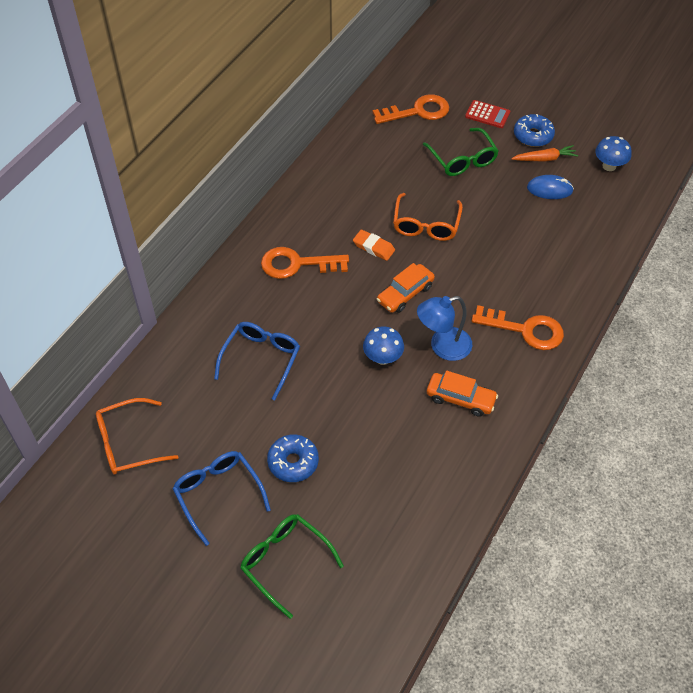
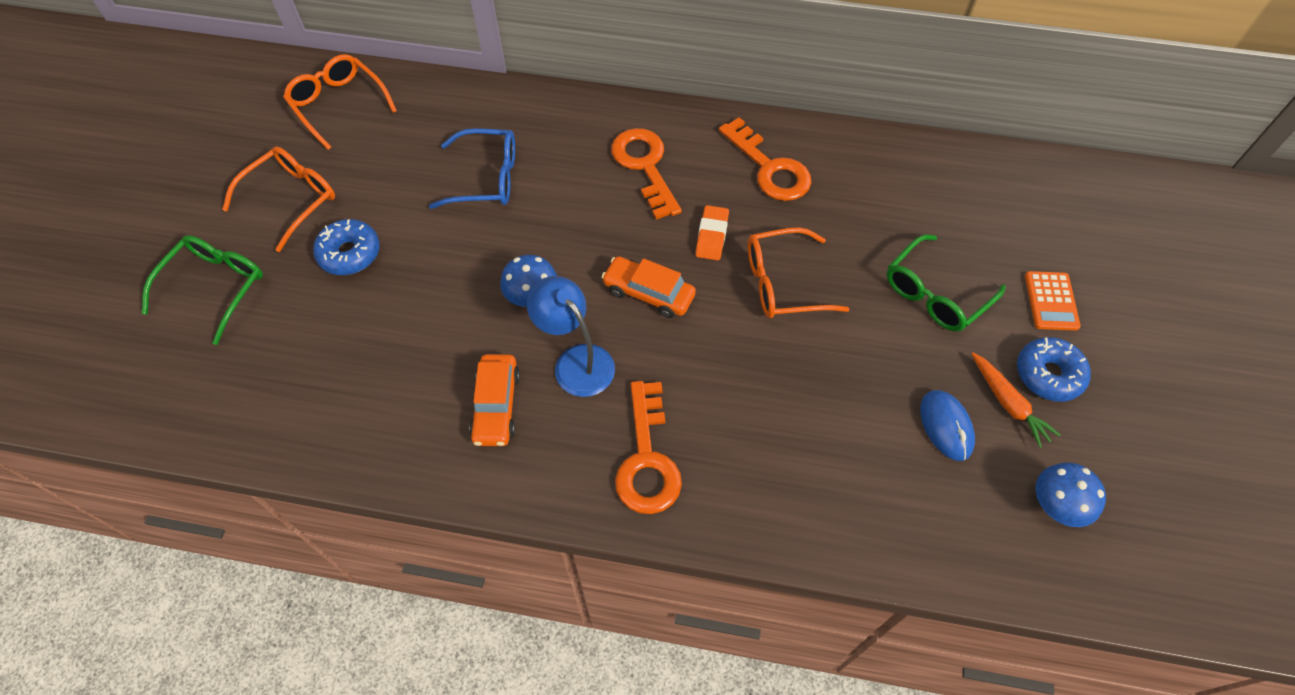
camera: 70 degrees right, 5 degrees up
(218, 494) = (291, 200): blue glasses -> orange glasses
(417, 111) = (995, 213): orange key -> orange key (769, 168)
(487, 114) = (1051, 301): red calculator -> orange calculator

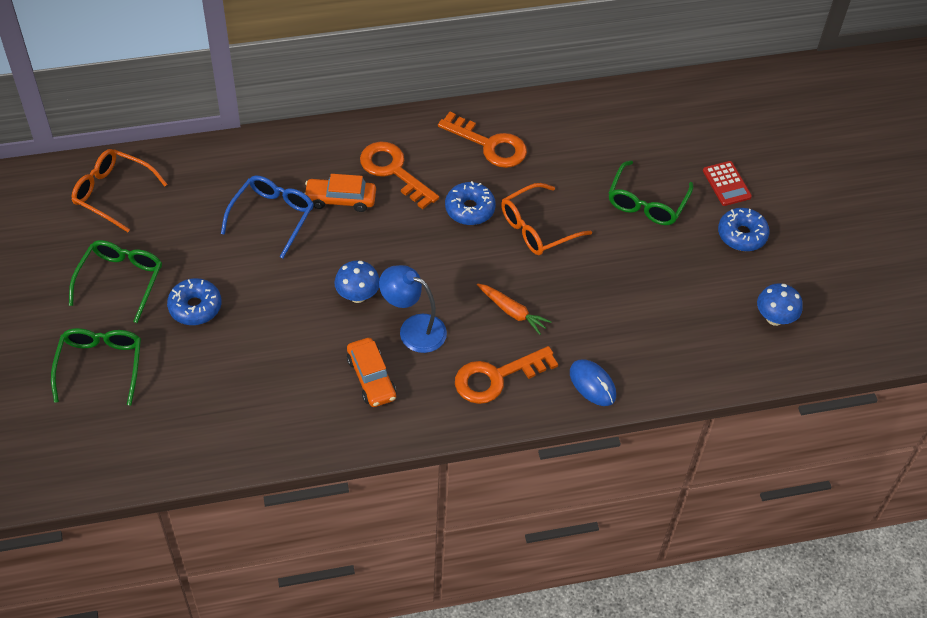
camera: 25 degrees left, 5 degrees down
(291, 200) = (120, 280): orange glasses -> green glasses
(486, 178) = (272, 217): blue glasses -> blue glasses turned 45 degrees counterclockwise
(647, 459) = (496, 377): orange key -> orange key turned 90 degrees clockwise
(648, 293) = (443, 265): orange car -> orange car (340, 199)
(712, 236) = (469, 209): orange eraser -> blue donut
(946, 426) = (687, 290): blue mouse -> blue mouse (592, 384)
(1008, 403) = (722, 262): orange carrot -> orange carrot (512, 312)
(1051, 301) = (726, 184): orange calculator -> red calculator

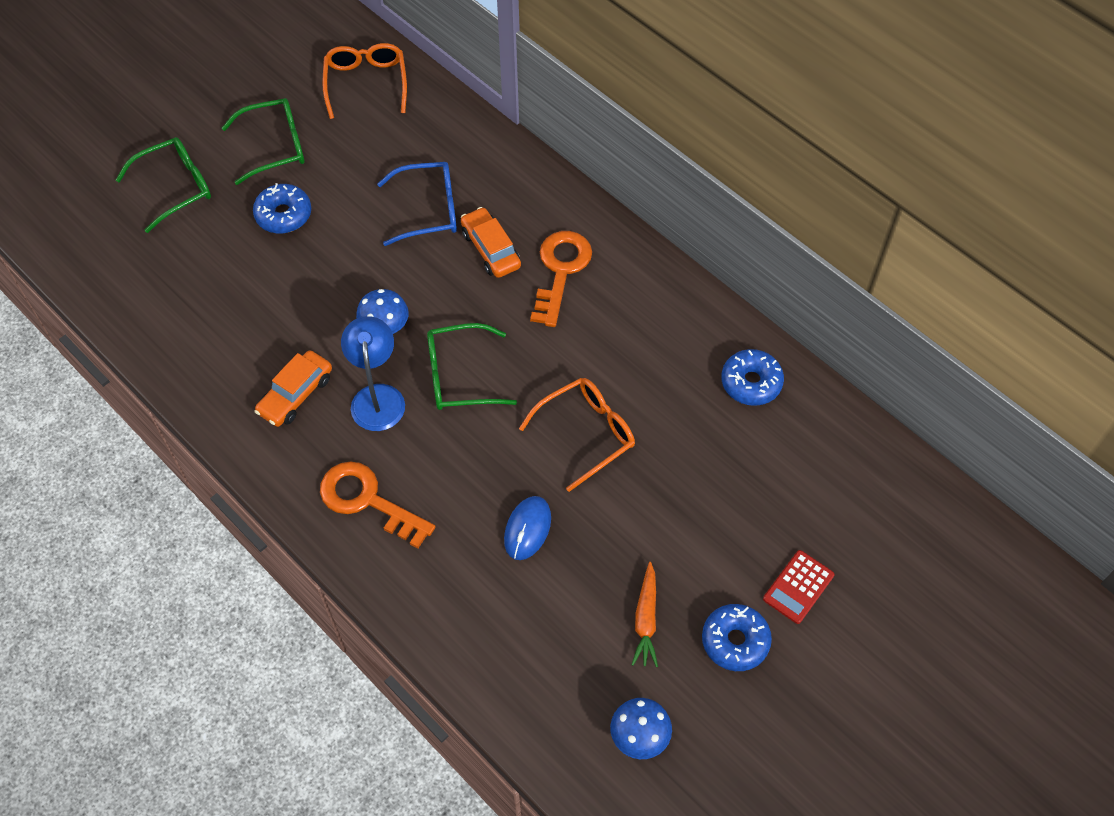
camera: 60 degrees right, 5 degrees up
(469, 209) = (563, 361): blue donut -> blue donut (751, 382)
(489, 145) = (662, 332): orange key -> none
(512, 312) = (460, 470): orange carrot -> orange carrot (646, 620)
(537, 228) = (586, 434): orange glasses -> orange glasses turned 120 degrees clockwise
(592, 384) = (418, 594): blue mouse -> blue mouse (527, 529)
(647, 202) = (704, 519): green glasses -> green glasses (460, 376)

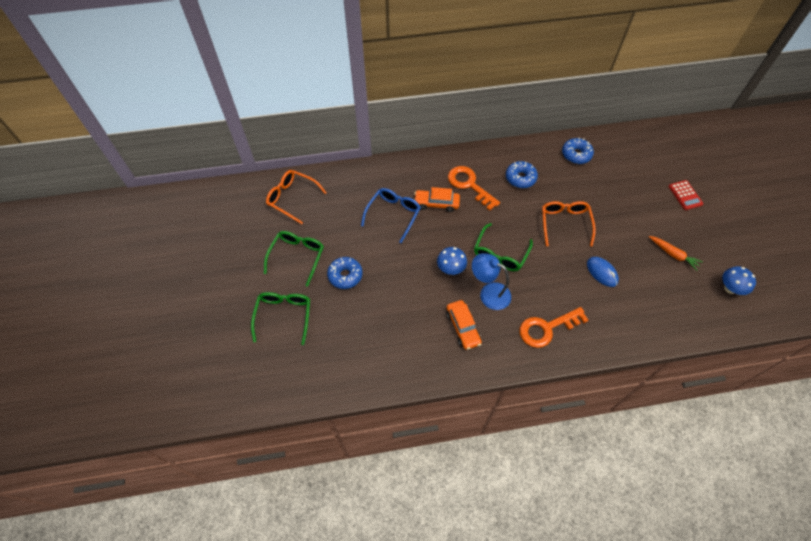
camera: 55 degrees left, 0 degrees up
(735, 641) = (700, 230): blue donut -> blue donut (520, 178)

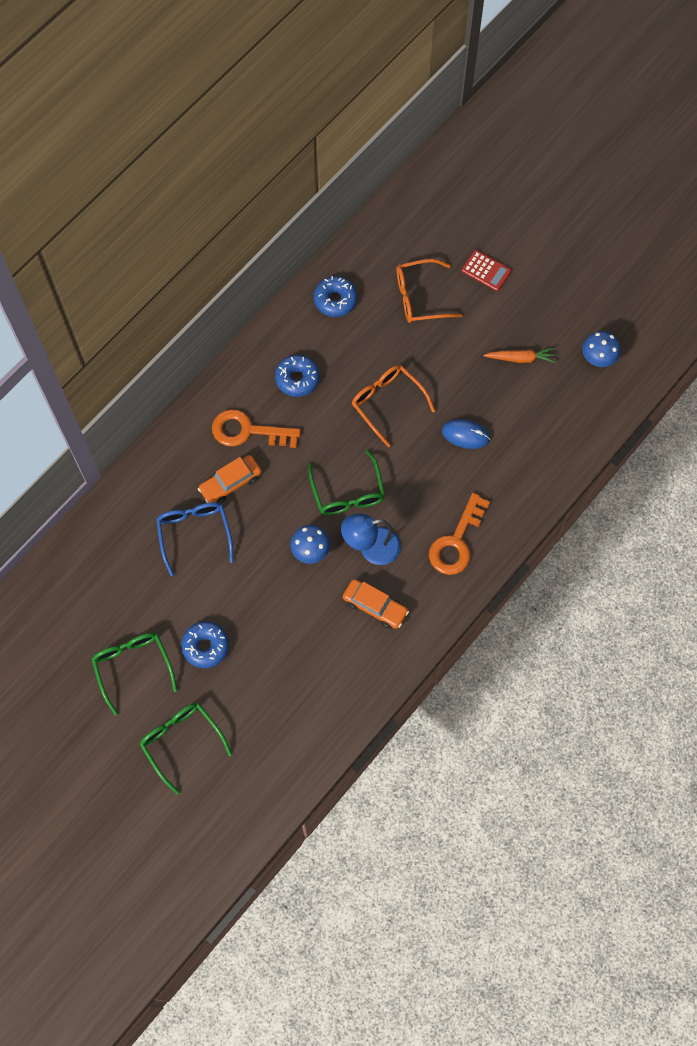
camera: 40 degrees left, 10 degrees up
(292, 198) = (59, 603): orange glasses -> orange glasses (420, 297)

